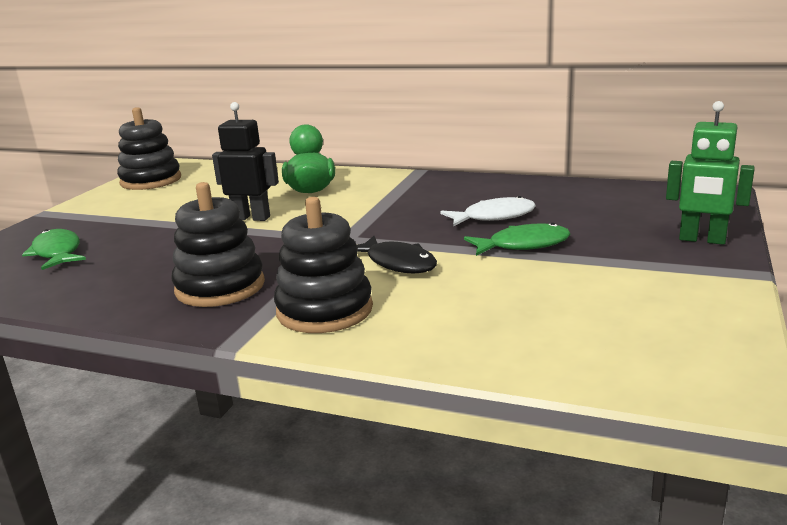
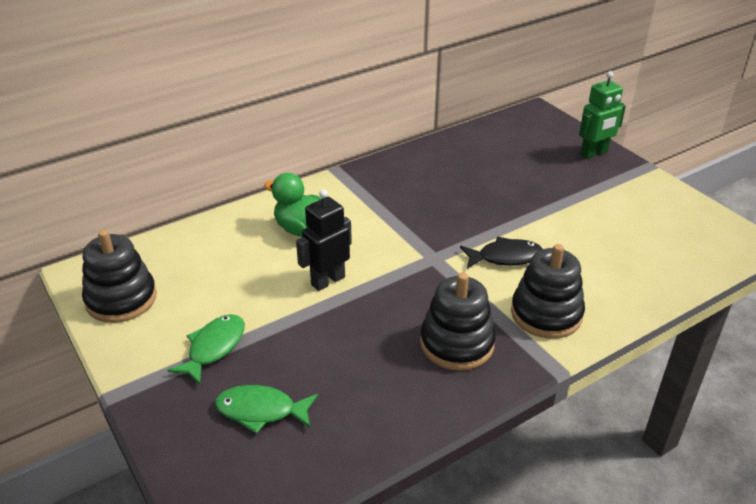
camera: 55 degrees left, 15 degrees up
(494, 217) = (474, 189): white fish -> none
(523, 245) = (533, 204): green fish -> green fish (214, 348)

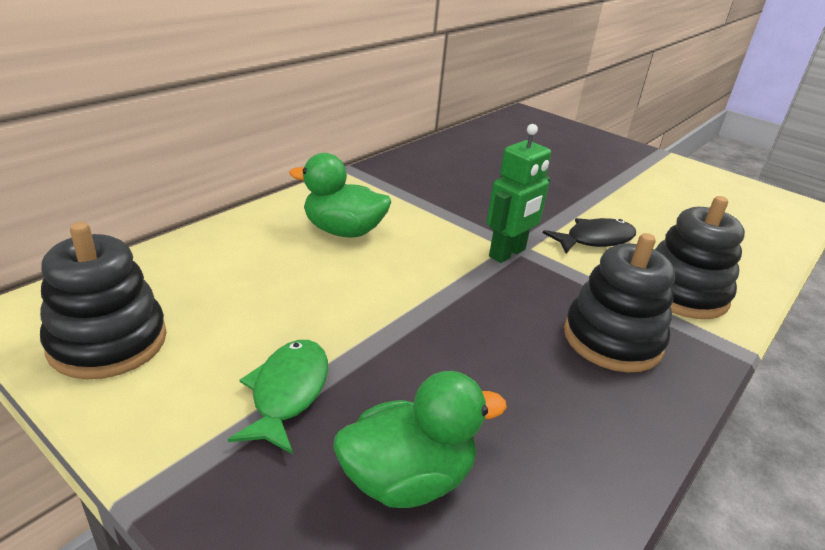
camera: 20 degrees left, 5 degrees down
(261, 411) = (407, 479): green fish -> green duck
(327, 280) = (406, 284): black robot -> none
(594, 154) = (606, 144): green robot -> green robot (507, 253)

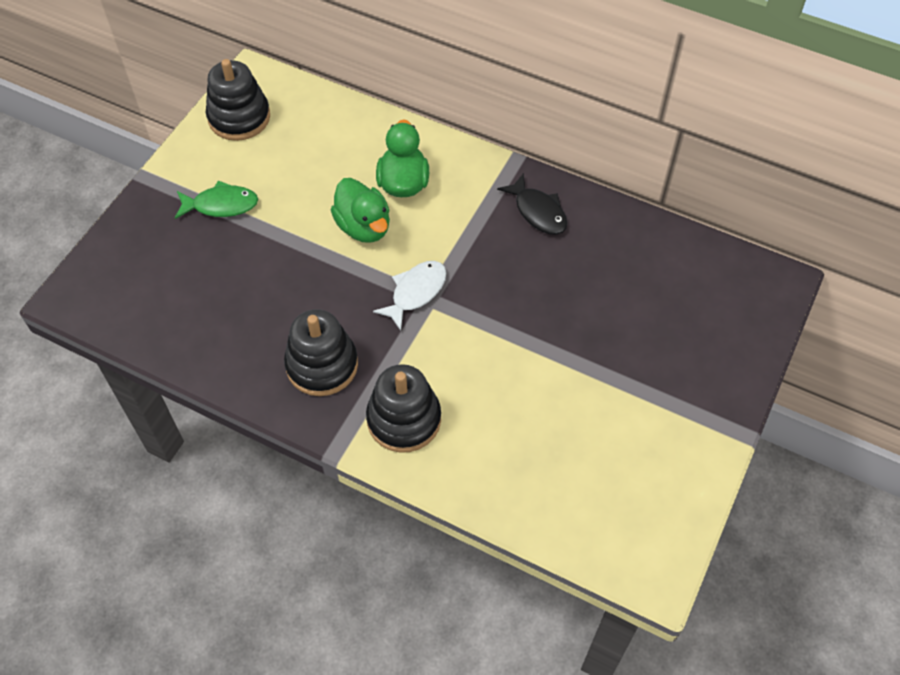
camera: 80 degrees right, 25 degrees up
(407, 479) = (174, 270): green duck -> green duck (363, 227)
(507, 253) = (415, 292): green robot -> white fish
(595, 240) = (469, 355): black fish -> black fish (538, 211)

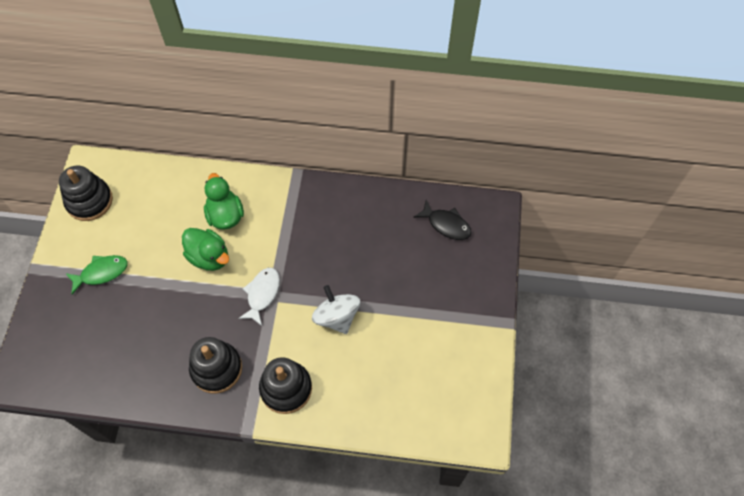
camera: 20 degrees left, 5 degrees up
(505, 351) = (337, 317): none -> white spinning top
(538, 211) = (324, 208): black fish -> black fish (446, 224)

